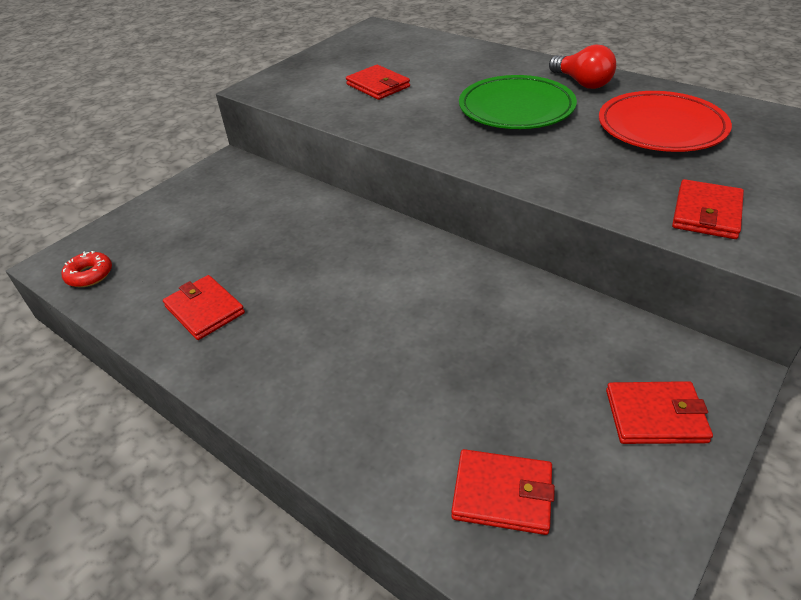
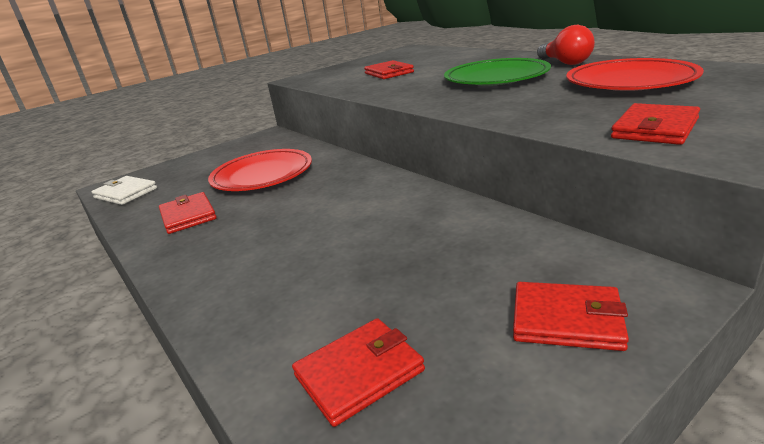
camera: 15 degrees right, 15 degrees down
(89, 275) = (126, 193): red donut -> white wallet
(262, 238) = (262, 175): none -> red plate
(502, 494) = (359, 373): red wallet -> red wallet turned 60 degrees counterclockwise

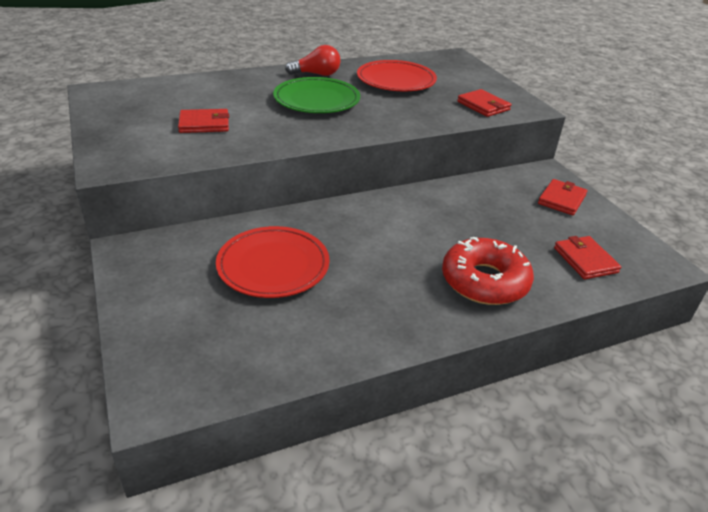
camera: 80 degrees left, 10 degrees up
(126, 193) = (206, 381): white wallet -> none
(188, 216) = (336, 321): red wallet -> none
(266, 279) = (484, 281): none -> red donut

